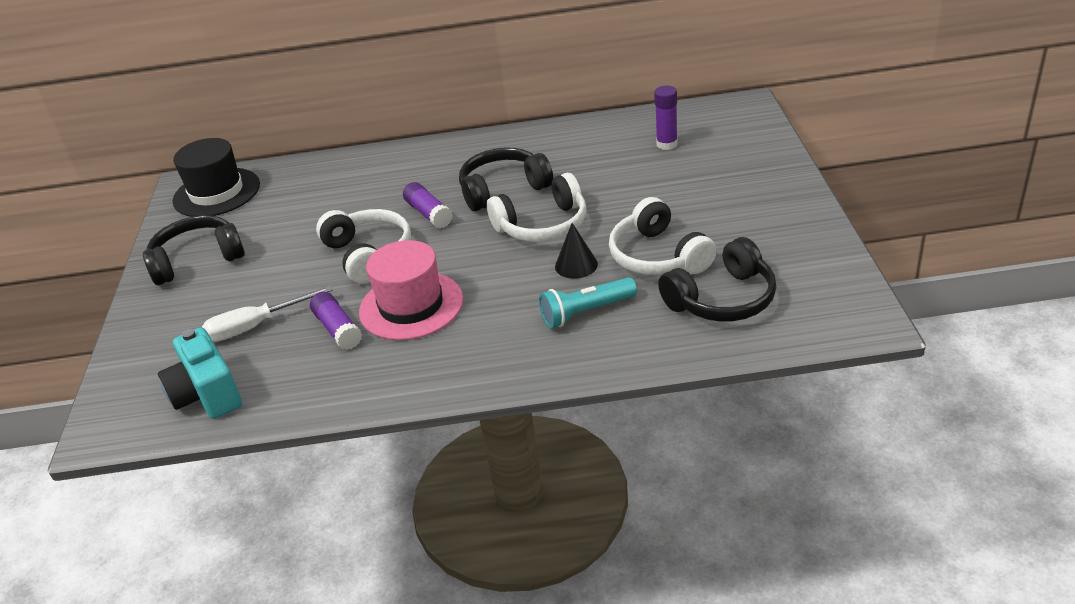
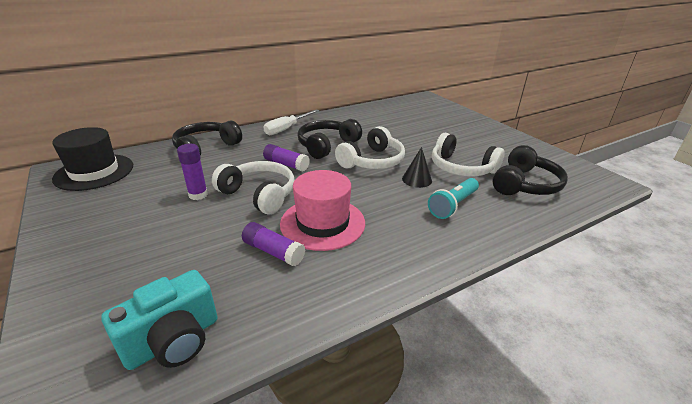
camera: 30 degrees left, 5 degrees down
(197, 260) = (99, 221): black headphones -> black headphones (206, 148)
(207, 394) = (173, 340): turquoise camera -> turquoise camera turned 75 degrees counterclockwise
(255, 326) = (191, 264): white screwdriver -> white screwdriver (286, 129)
(667, 144) = (404, 116): purple glue stick -> purple glue stick (198, 195)

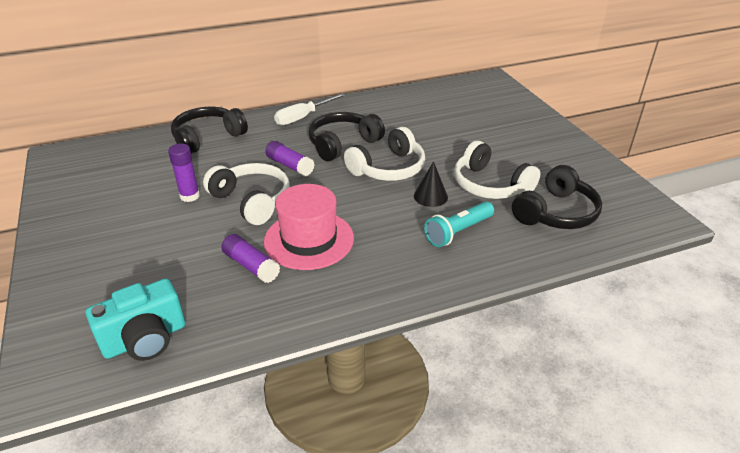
camera: 10 degrees right, 5 degrees up
(94, 172) = (90, 160): black hat -> none

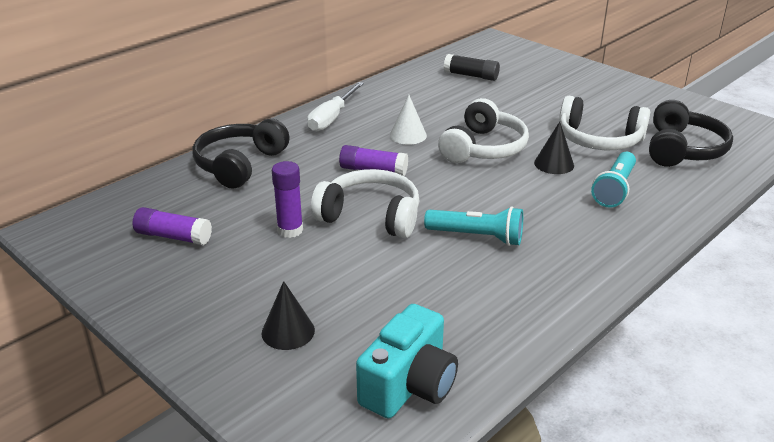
camera: 25 degrees left, 5 degrees down
(113, 270) = (288, 331): none -> black cone
(251, 266) = (444, 279): purple glue stick -> purple glue stick (173, 237)
(309, 240) = (477, 237): pink hat -> turquoise flashlight
(343, 144) = (408, 135): black headphones -> white cone
(441, 105) = (471, 75): none -> black glue stick

